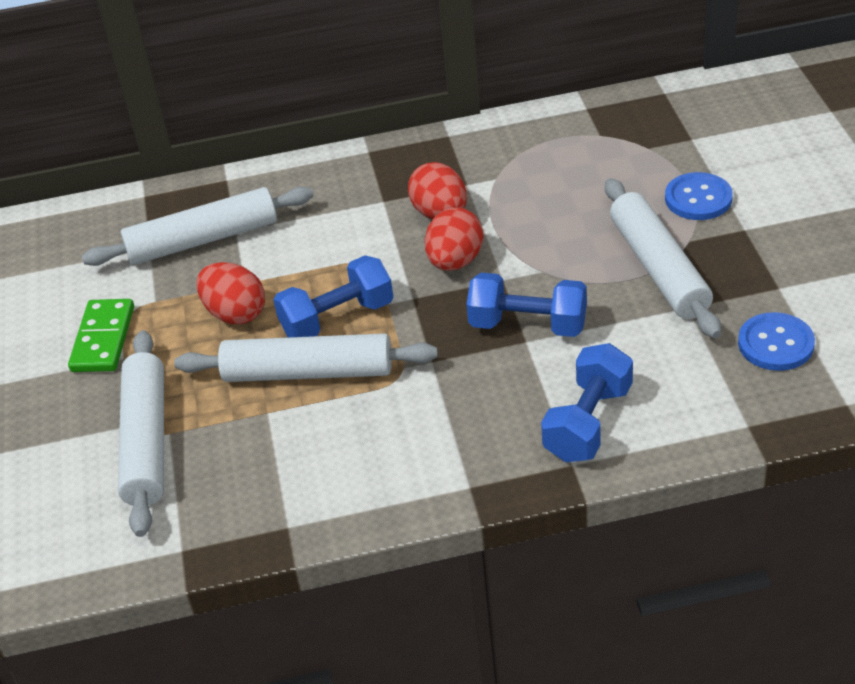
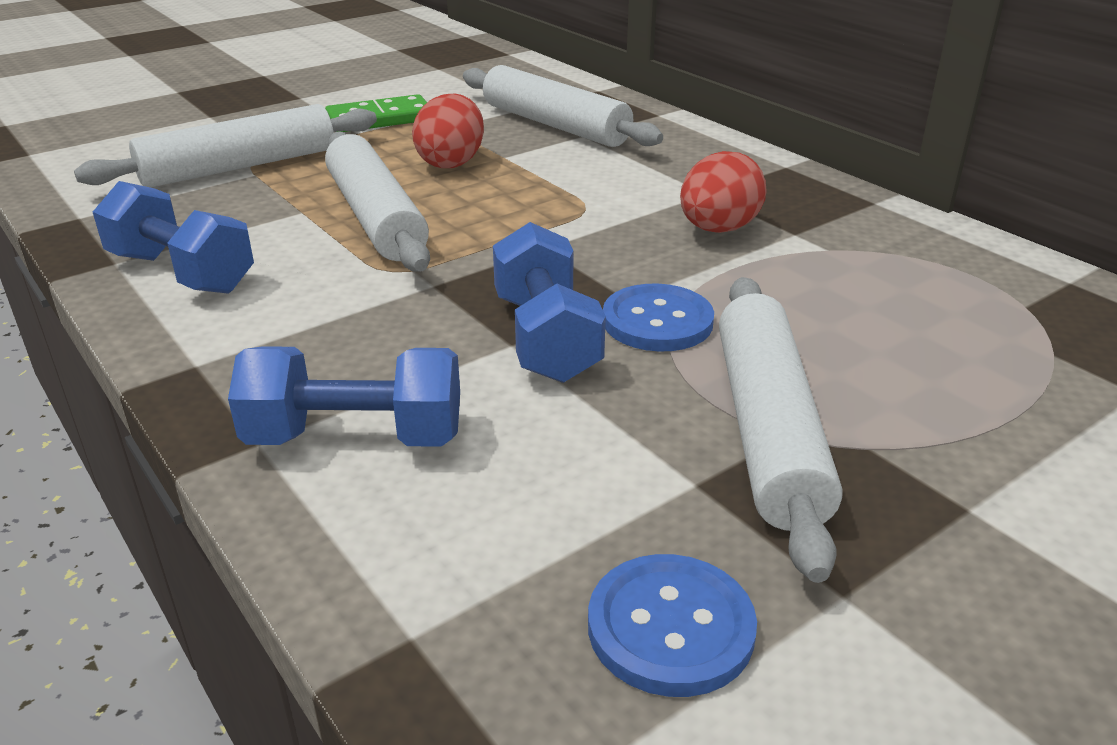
camera: 60 degrees right, 10 degrees down
(337, 318) = (476, 213): blue dumbbell -> blue dumbbell (182, 273)
(455, 261) = (635, 258): red egg -> none
(659, 268) = (767, 429): white rolling pin -> white rolling pin turned 45 degrees counterclockwise
(698, 198) = (990, 433): blue button -> blue button (657, 321)

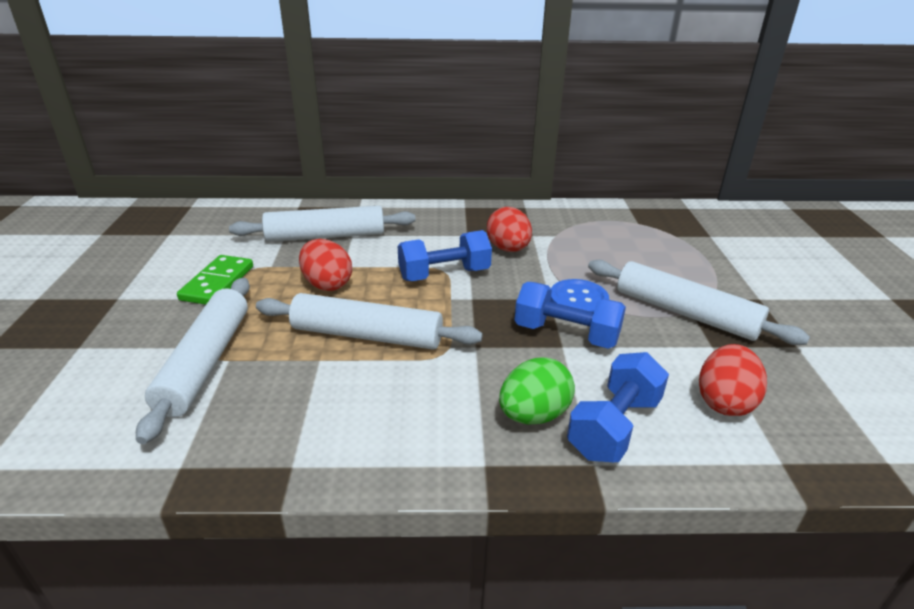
camera: 55 degrees left, 0 degrees up
(182, 273) = (350, 437): blue dumbbell -> blue dumbbell (444, 274)
(323, 368) = (533, 415): none -> green egg
(529, 532) = (724, 402): none -> red egg
(670, 627) = (801, 391): blue button -> none

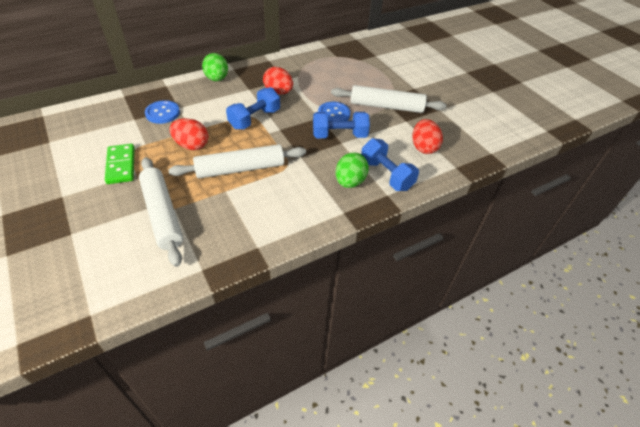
camera: 30 degrees left, 15 degrees up
(326, 236) = (162, 113): white rolling pin -> blue button
(432, 213) = (217, 79): none -> green egg
(614, 426) = (386, 175): blue dumbbell -> blue dumbbell turned 45 degrees counterclockwise

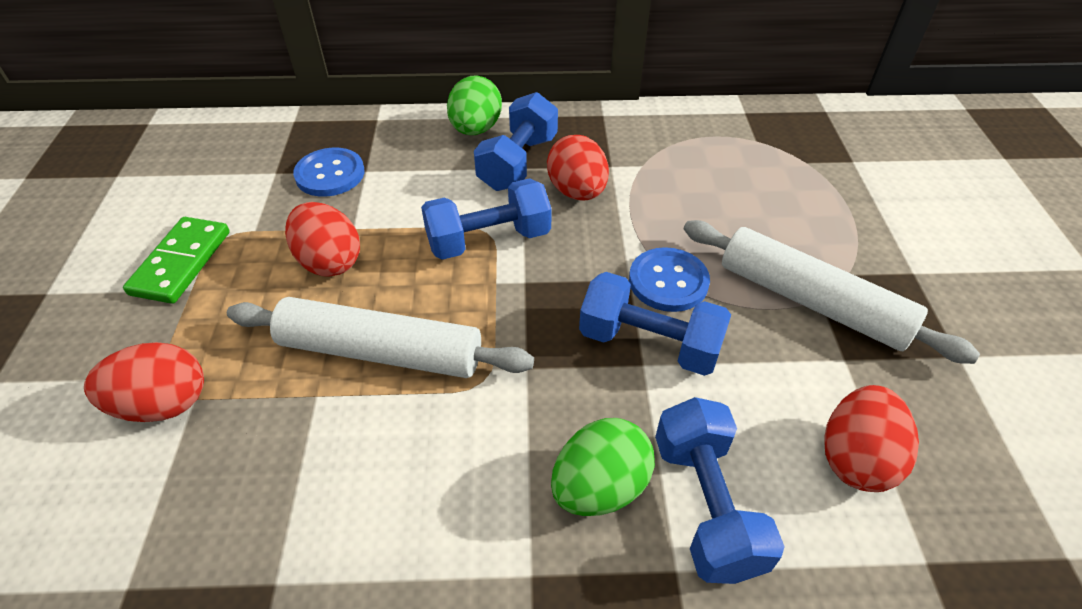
camera: 30 degrees right, 0 degrees up
(162, 214) = (163, 404): white rolling pin -> red egg
(246, 87) = (518, 163): none -> blue dumbbell

